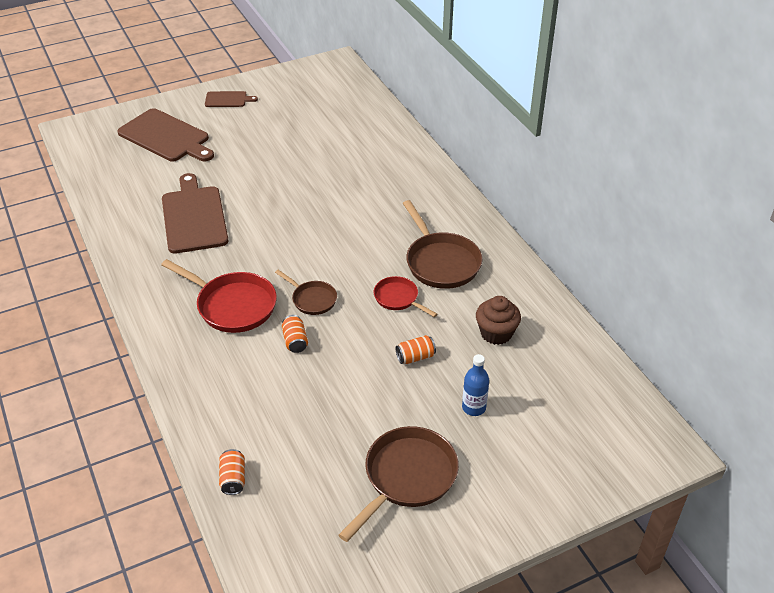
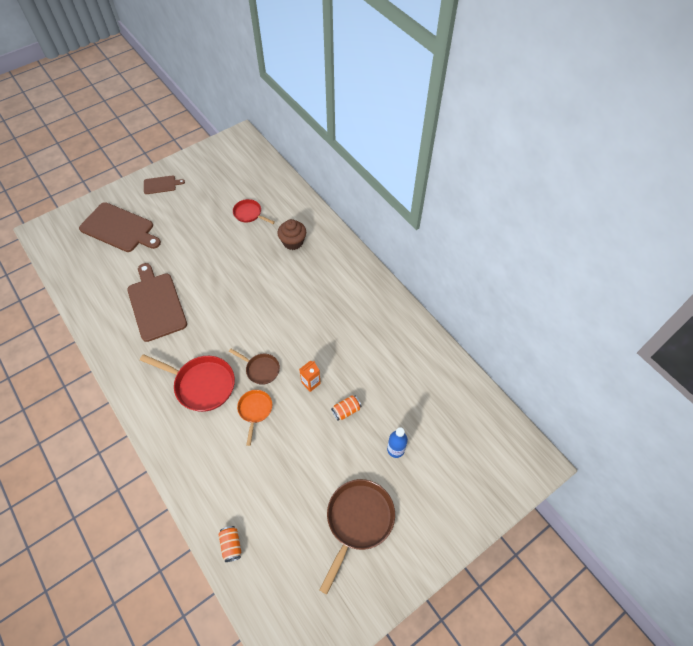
camera: 10 degrees left, 15 degrees up
(295, 341) = (255, 410): orange can -> orange pan
(374, 322) = (311, 383): none -> orange carton
(398, 298) = (325, 358): red pan -> red pan (249, 214)
(440, 262) = (350, 320): brown pan -> none
(496, 333) = (401, 379): brown cupcake -> brown cupcake (293, 242)

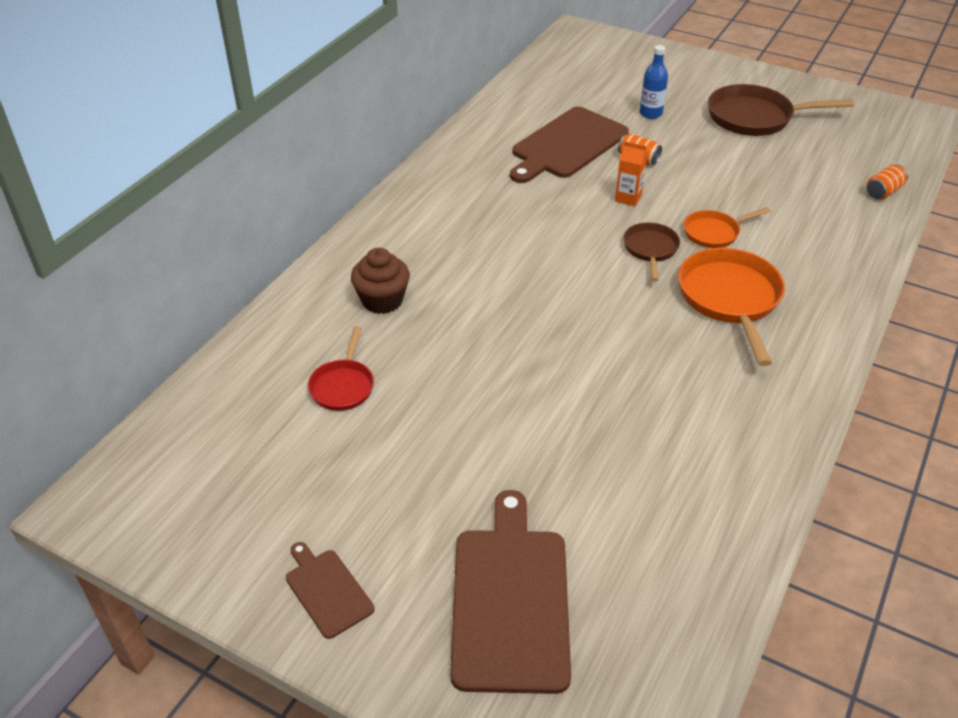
camera: 115 degrees left, 15 degrees down
(156, 304) = (644, 425): brown cutting board -> brown cutting board (567, 145)
(201, 384) = (730, 299): red pan -> orange pan

